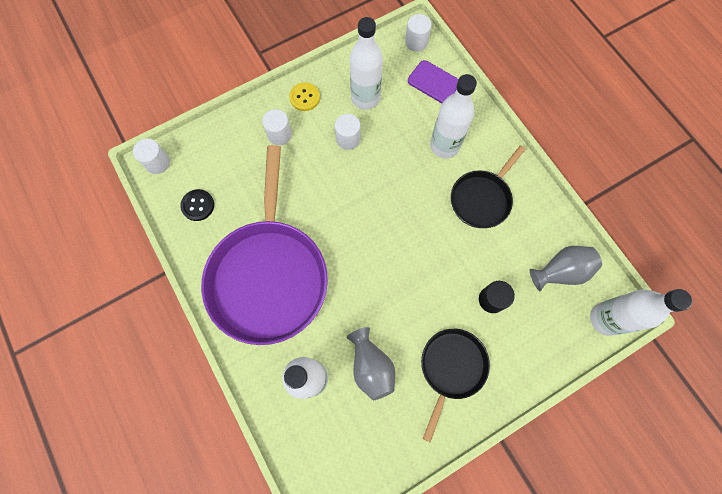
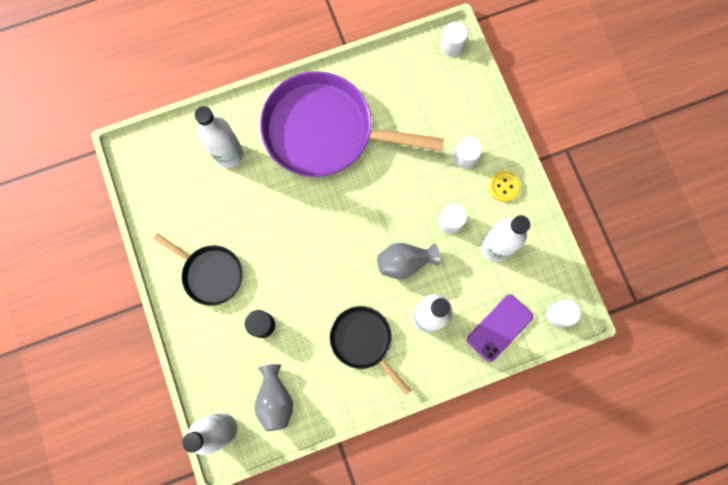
camera: 100 degrees right, 5 degrees up
(198, 205) = (403, 77): black button -> none
(371, 366) = (227, 205): grey vase -> grey vase (404, 262)

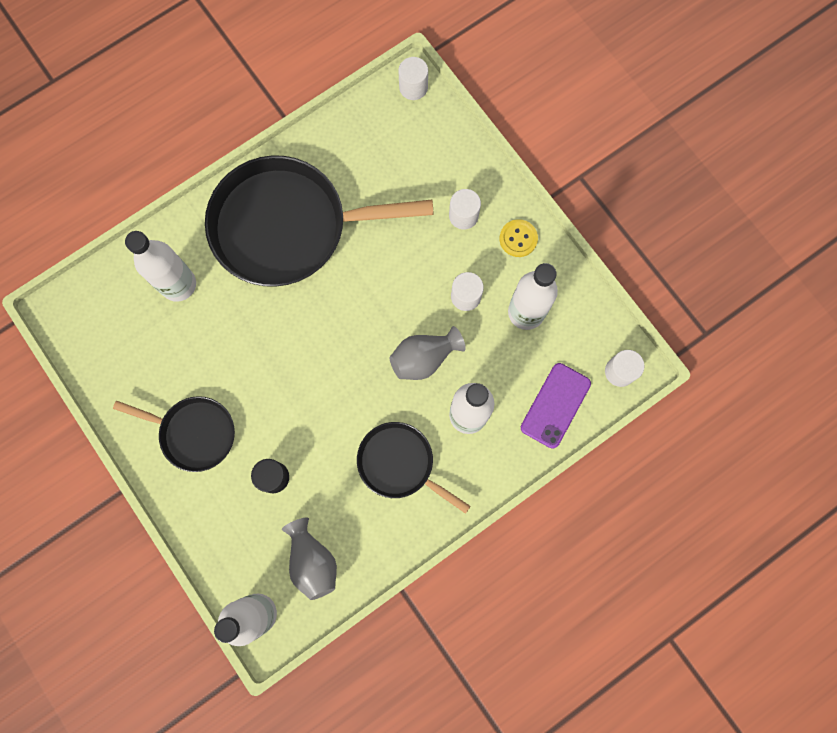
camera: 15 degrees left, 0 degrees up
(325, 131) = (288, 226): purple pan -> black pan

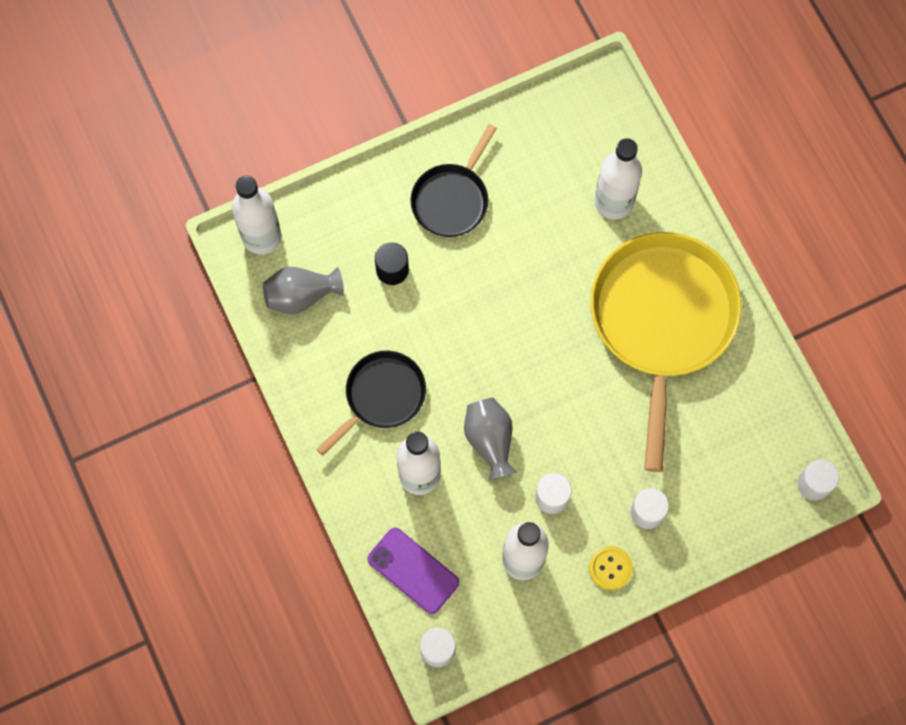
camera: 100 degrees right, 5 degrees down
(288, 226) = (662, 321): black pan -> yellow pan

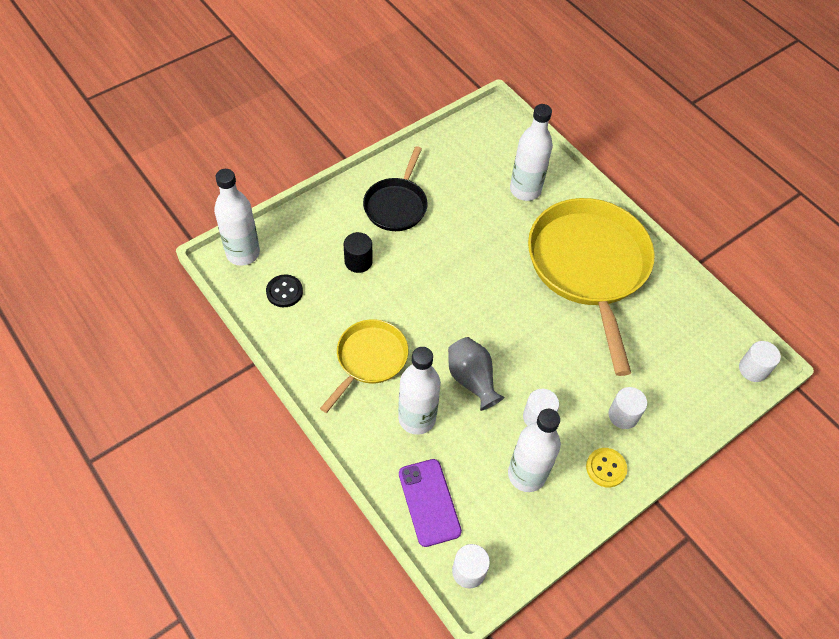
camera: 15 degrees left, 15 degrees down
(301, 295) = (284, 292): grey vase -> black button
(382, 396) = (369, 359): black pan -> yellow pan
(413, 570) = (429, 502): purple phone -> purple phone turned 45 degrees clockwise

